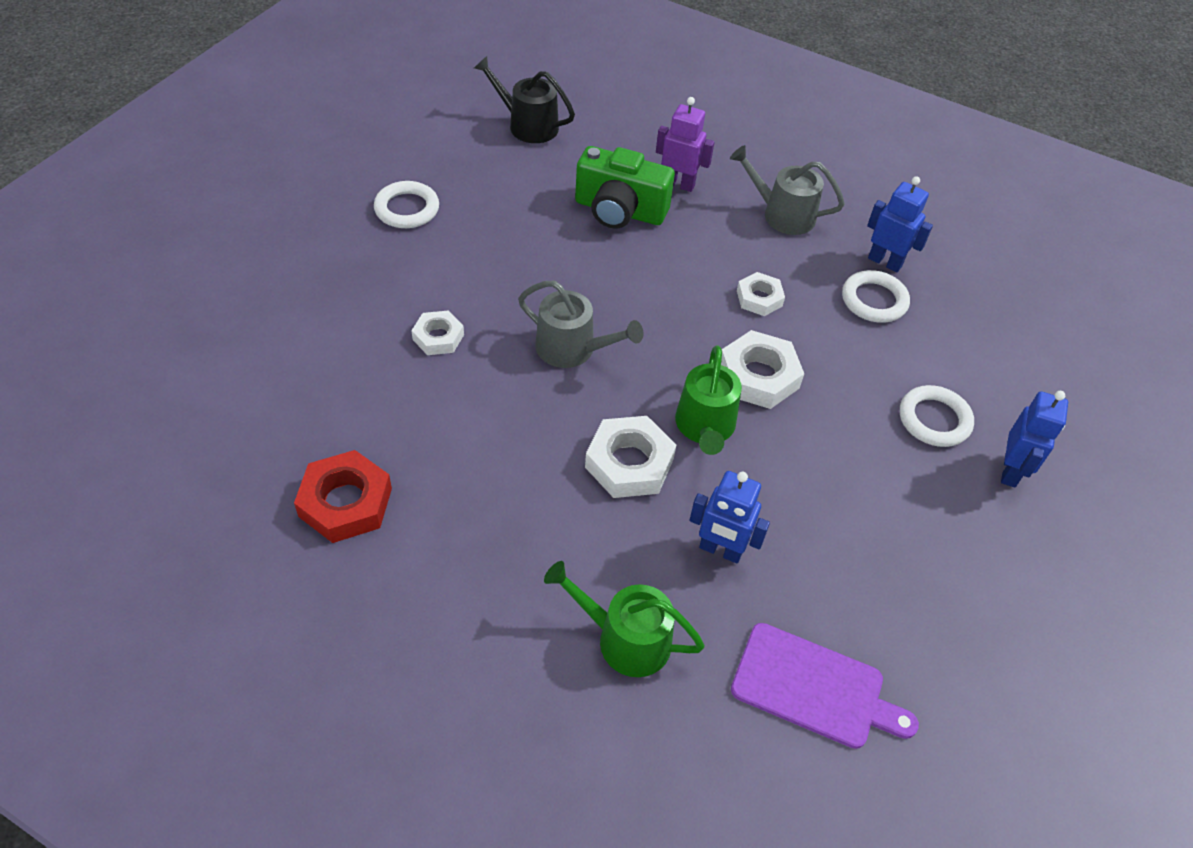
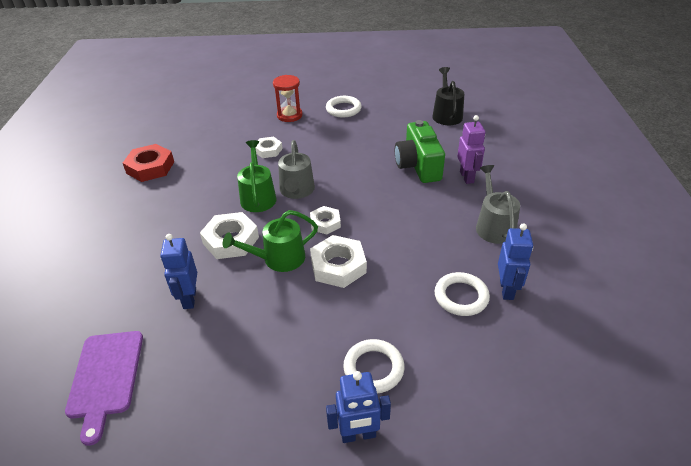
camera: 65 degrees right, 10 degrees down
(360, 272) = (289, 115): none -> red hourglass
(625, 639) = (110, 283): green watering can -> green watering can (258, 197)
(759, 298) = (405, 243): white nut -> white nut (325, 223)

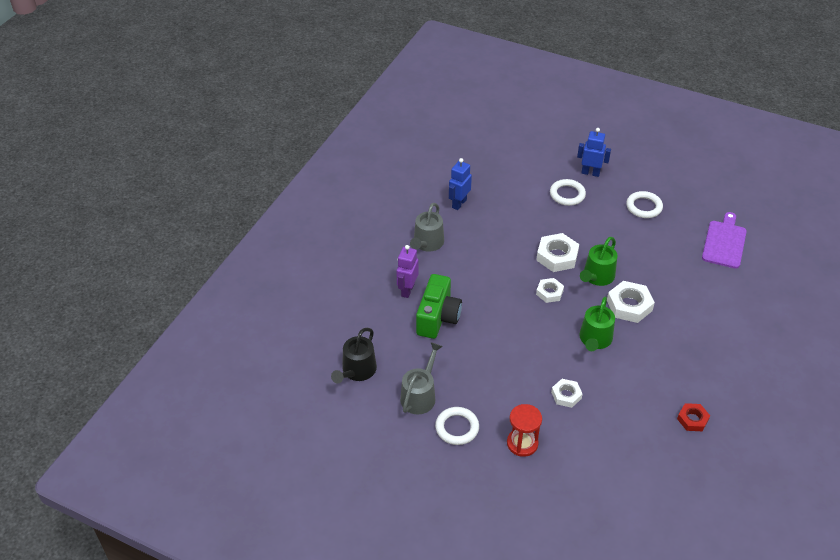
camera: 155 degrees left, 5 degrees up
(150, 167) = (692, 419): red nut -> red nut, size x0.62
(189, 298) = (668, 271): blue robot -> none
(279, 259) = (597, 277): green watering can -> green watering can turned 120 degrees clockwise
(297, 191) = (558, 333): grey watering can -> grey watering can (420, 395)
(461, 297) = (490, 210): white ring -> white ring (644, 207)

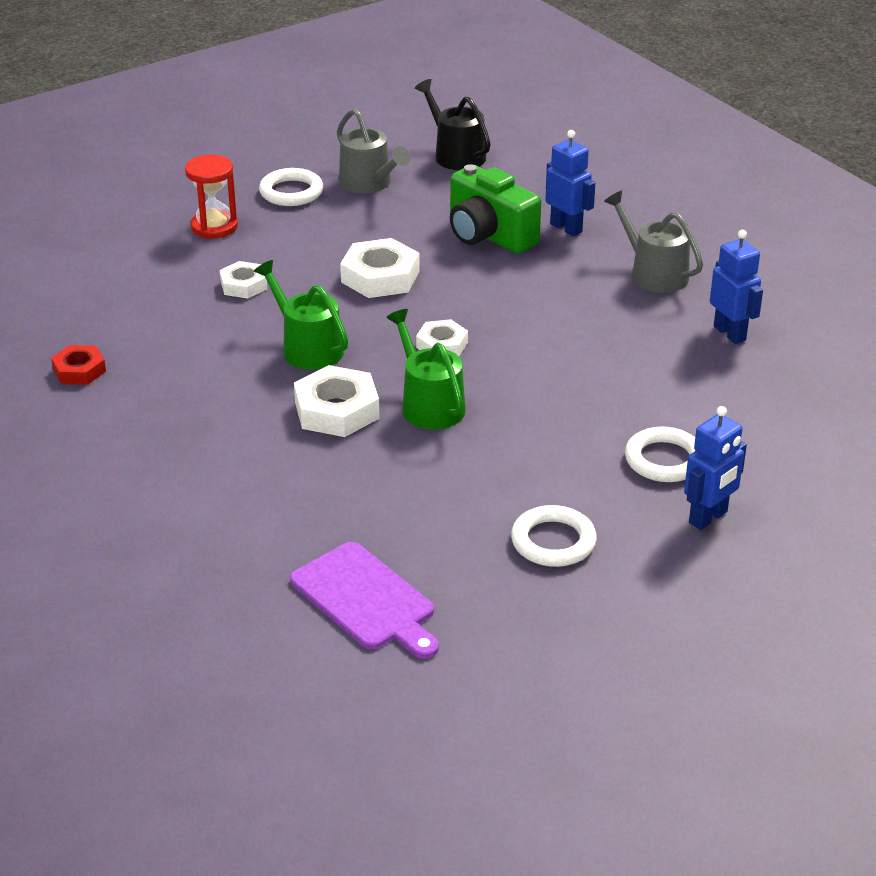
camera: 120 degrees right, 10 degrees down
(407, 290) = (566, 228): purple robot -> blue robot
(557, 256) = (514, 384): white nut -> white nut (380, 277)

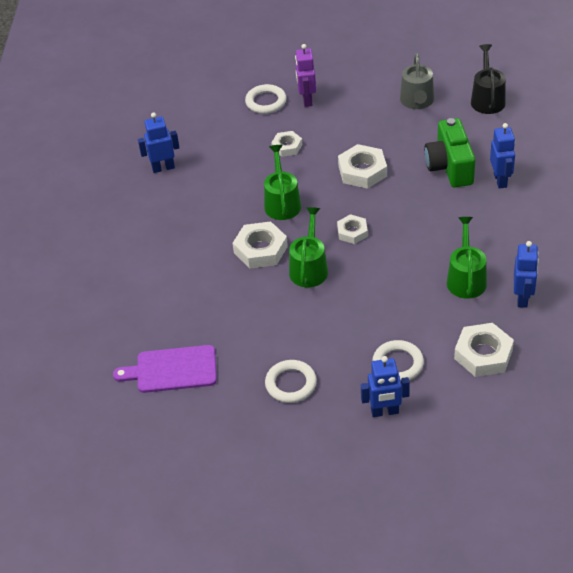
camera: 40 degrees right, 10 degrees up
(79, 370) = (163, 168): red nut -> blue robot
(214, 227) = (306, 100): red hourglass -> purple robot
(291, 192) = (368, 91): white ring -> white ring (266, 102)
(366, 599) = (172, 370): purple cutting board -> purple cutting board turned 90 degrees clockwise
(642, 339) = (466, 279): none -> green watering can
(653, 273) = (520, 235): grey watering can -> none
(752, 407) = (483, 354): none -> white nut

